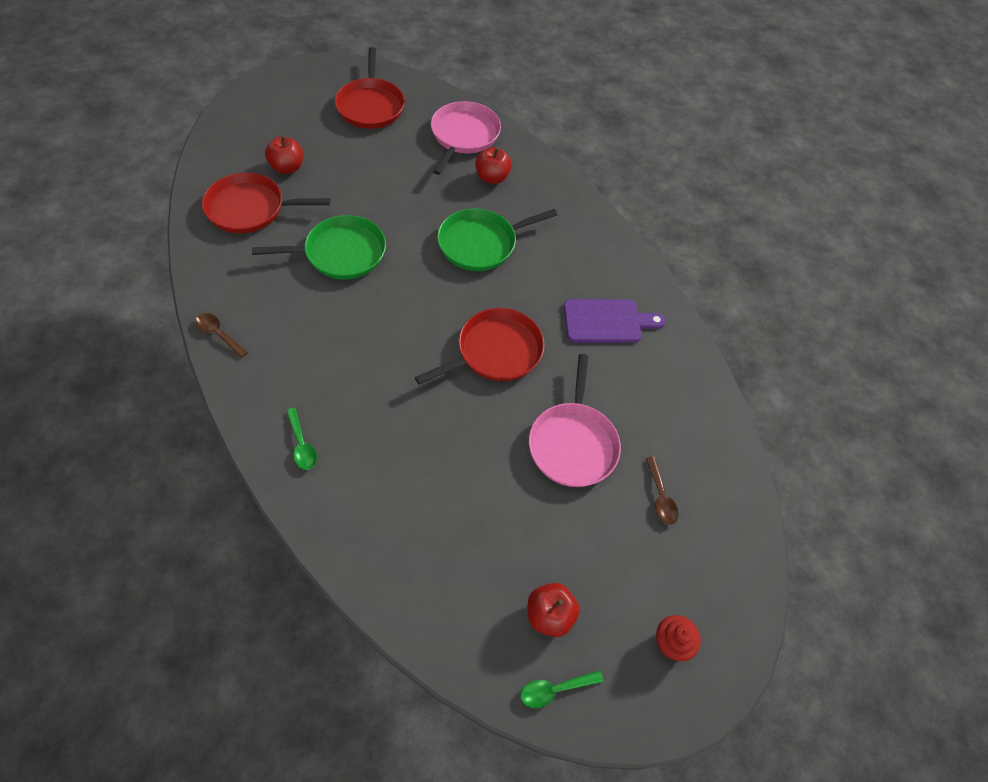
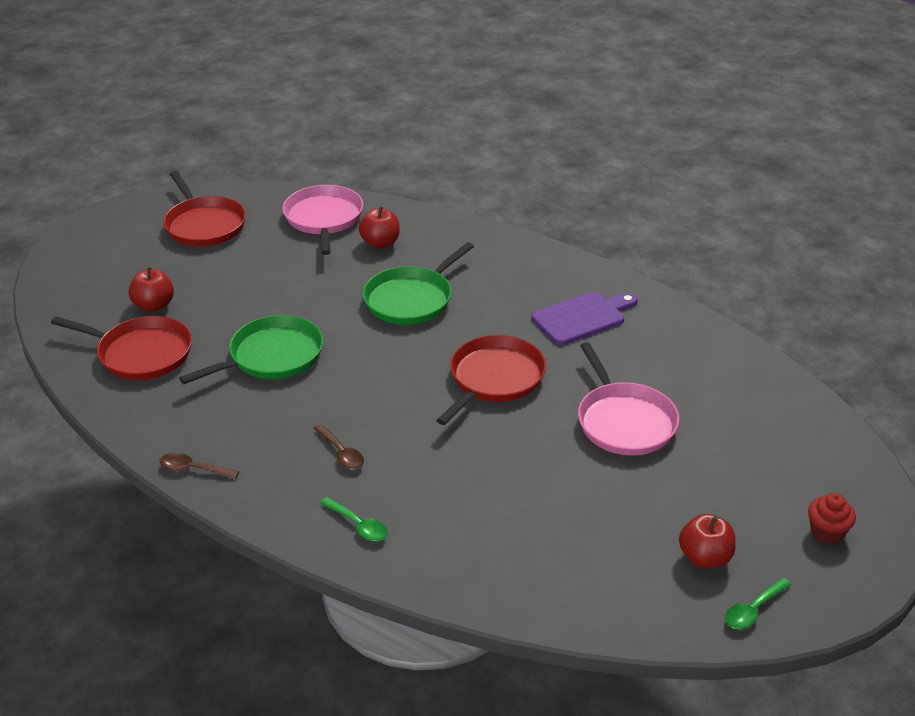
camera: 20 degrees left, 20 degrees down
(250, 209) = (141, 353): red pan -> red pan turned 135 degrees counterclockwise
(660, 497) = (734, 430): brown spoon -> brown spoon (341, 453)

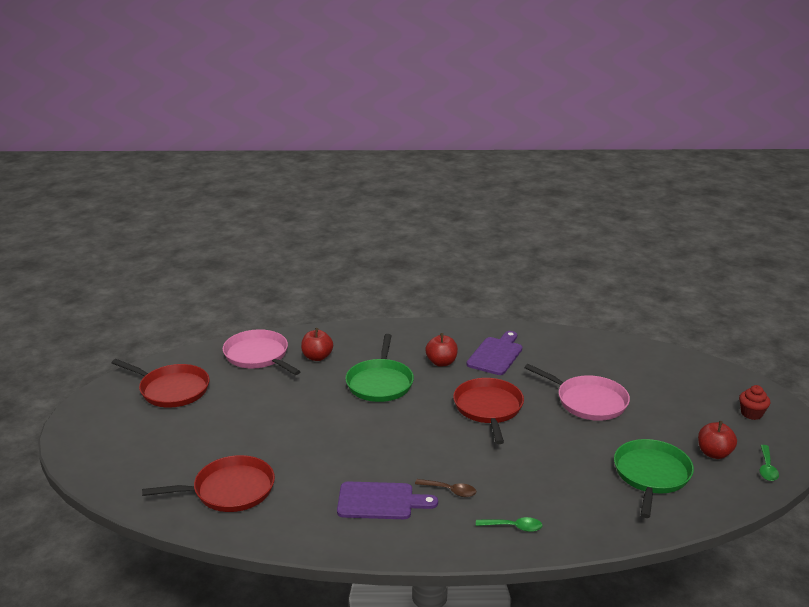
camera: 35 degrees left, 10 degrees down
(154, 305) = (199, 455): red apple -> red apple (441, 362)
(193, 469) = (364, 546): brown spoon -> none
(260, 431) = (380, 501): none -> purple cutting board
(272, 356) = (329, 453): green pan -> green pan (651, 475)

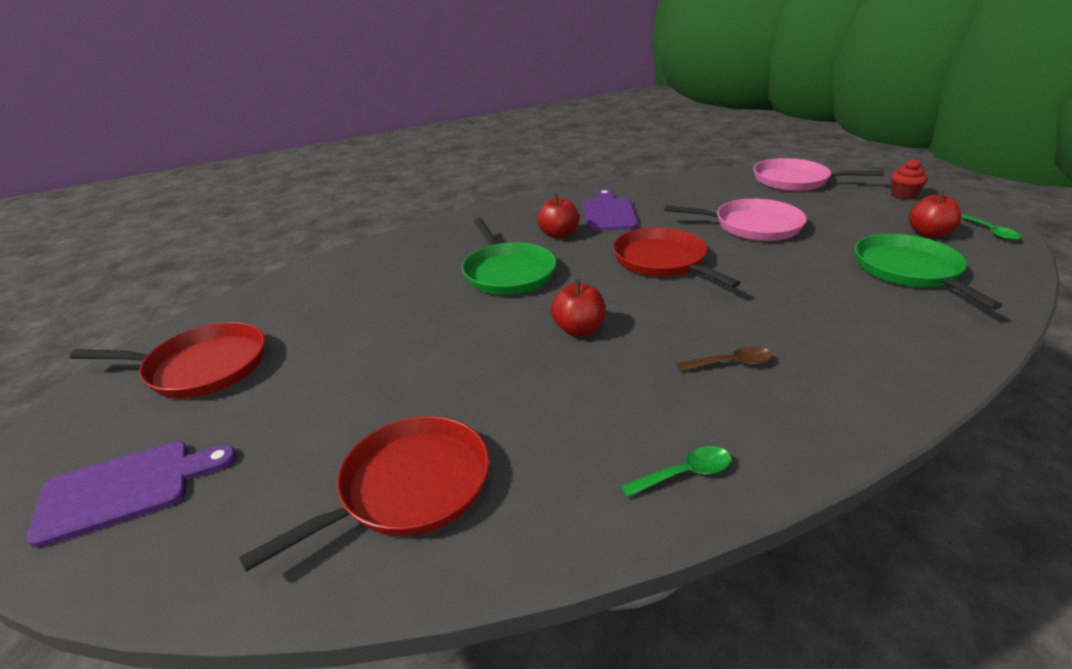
camera: 25 degrees left, 5 degrees up
(258, 356) = (315, 288): pink pan -> pink pan (795, 181)
(317, 357) = (400, 268): red apple -> red apple (578, 329)
(380, 501) = (659, 412): purple cutting board -> purple cutting board (125, 489)
(513, 527) = (861, 379): green spoon -> green spoon (684, 474)

